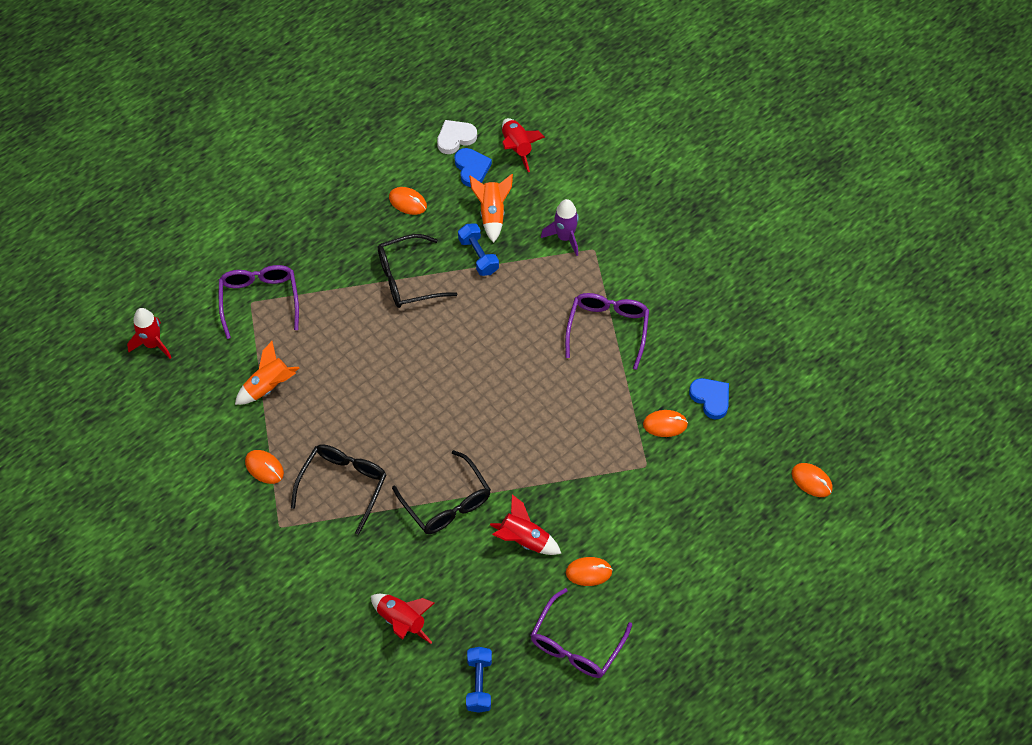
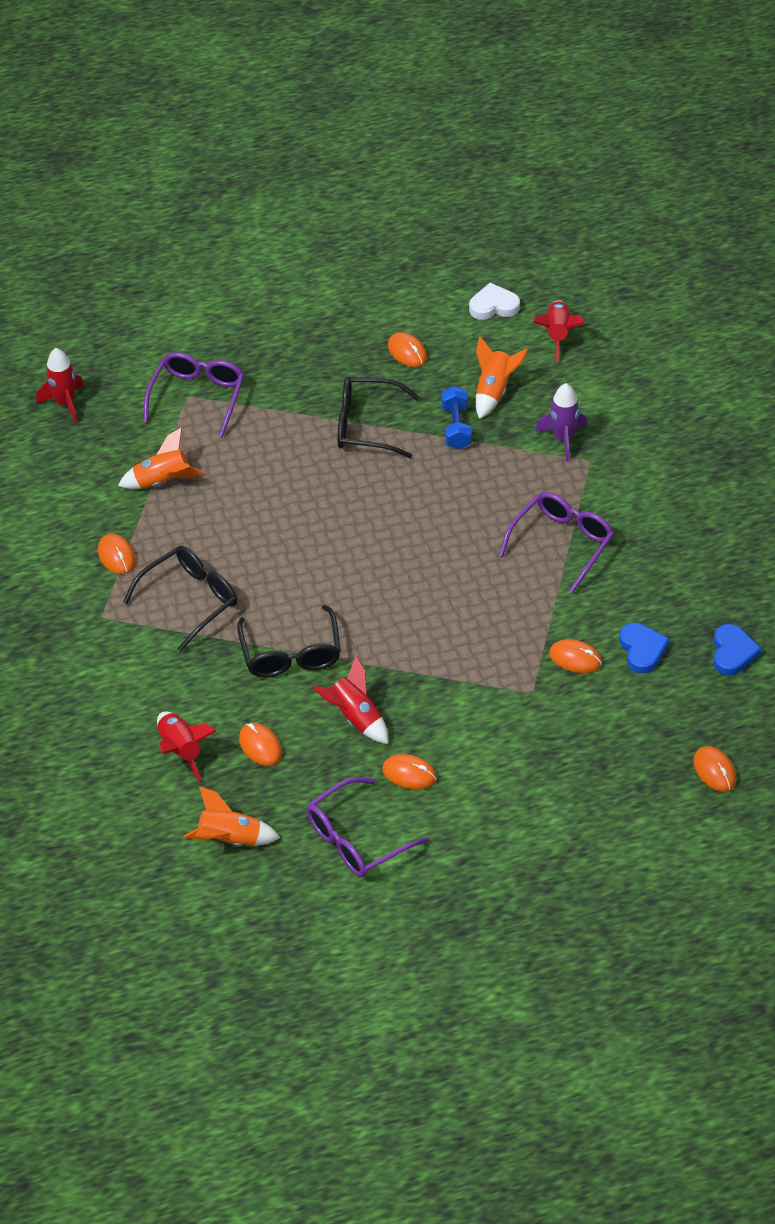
camera: 25 degrees right, 10 degrees down
(462, 593) = (260, 746): none -> orange mouse
(472, 169) = (495, 340): blue heart -> blue heart (732, 653)
(479, 684) = (230, 839): blue dumbbell -> orange rocket

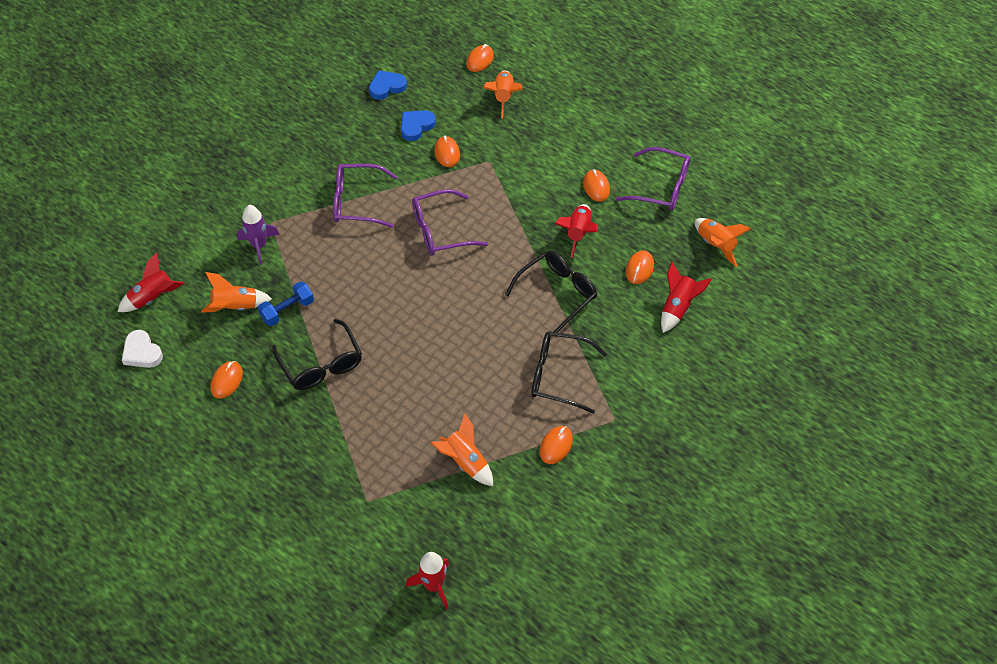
camera: 125 degrees left, 5 degrees up
(198, 396) = (363, 493): purple glasses -> purple glasses (440, 231)
(628, 761) = (503, 97): none -> orange rocket

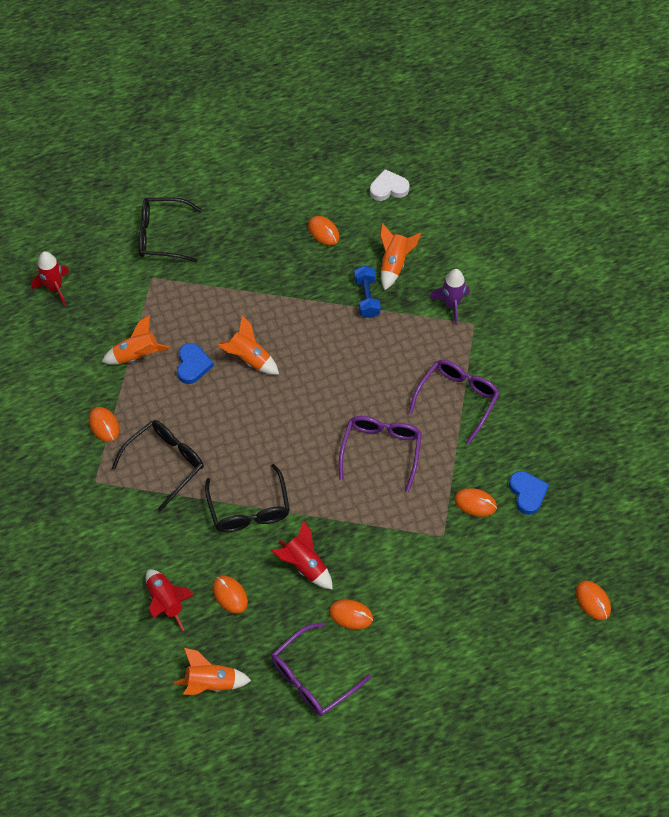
camera: 120 degrees right, 5 degrees up
(152, 298) = (440, 213): red rocket -> none
(321, 365) = (295, 299): black glasses -> black glasses (162, 235)
(386, 87) = (598, 492): blue heart -> blue heart (193, 365)
(503, 97) = (524, 595): orange rocket -> orange rocket (249, 358)

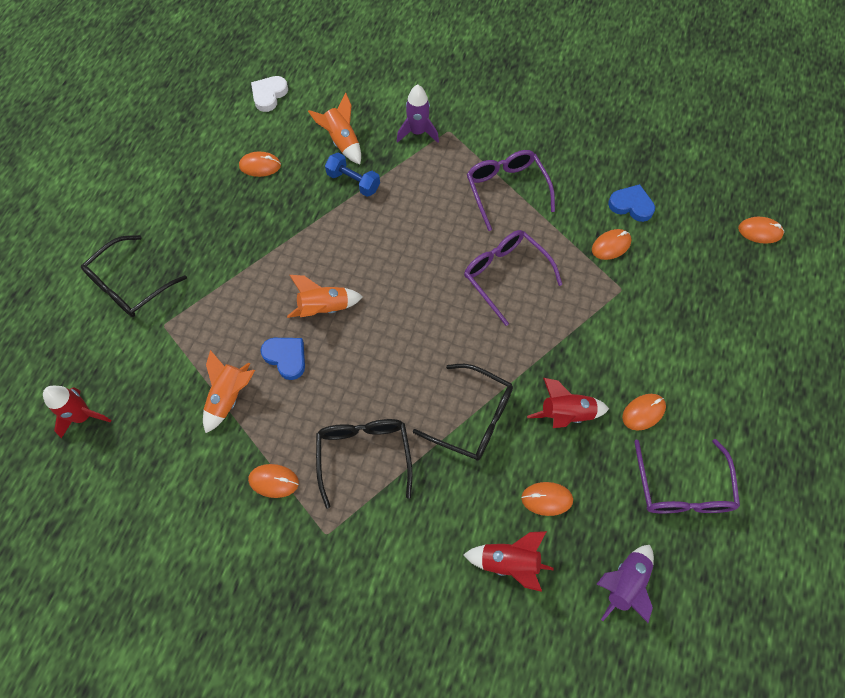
camera: 50 degrees left, 5 degrees up
(211, 682) = (624, 583): orange rocket -> purple rocket

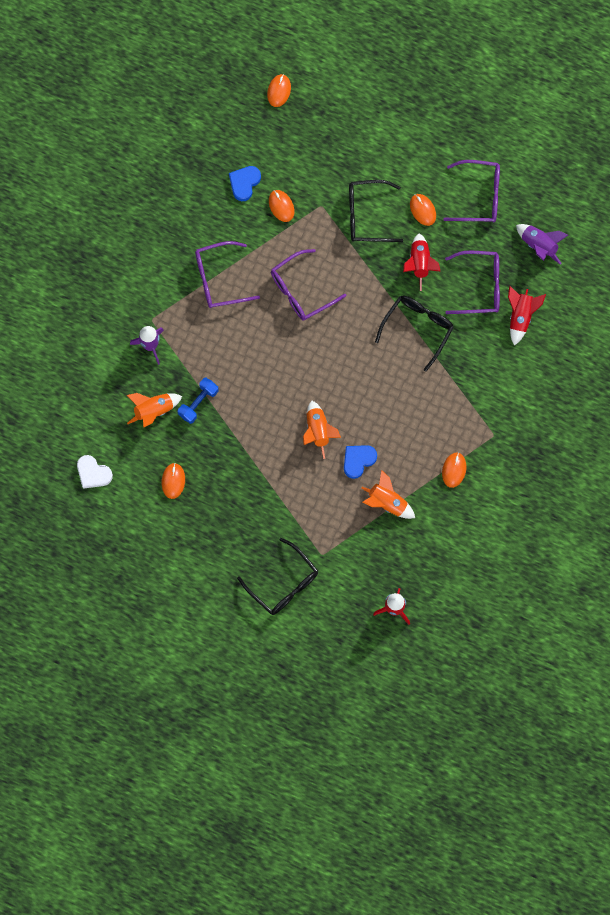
camera: 85 degrees left, 10 degrees up
(364, 455) = (439, 407): black glasses -> black glasses (367, 215)
(546, 499) = (480, 286): orange mouse -> purple glasses

